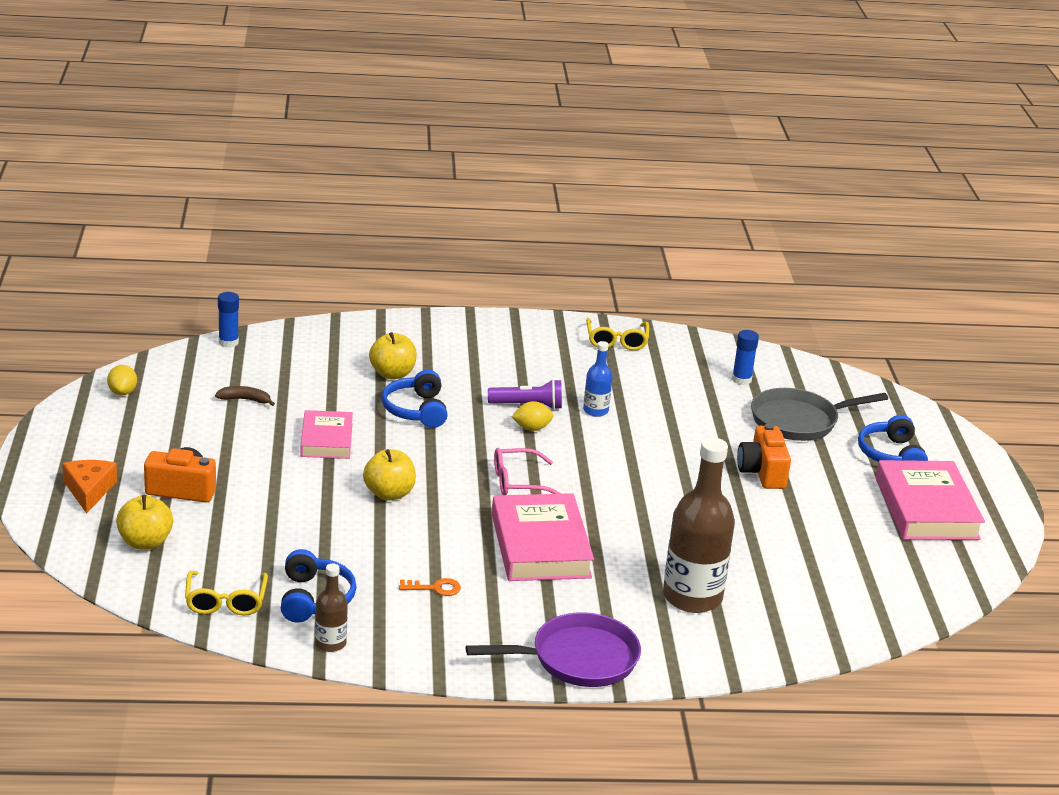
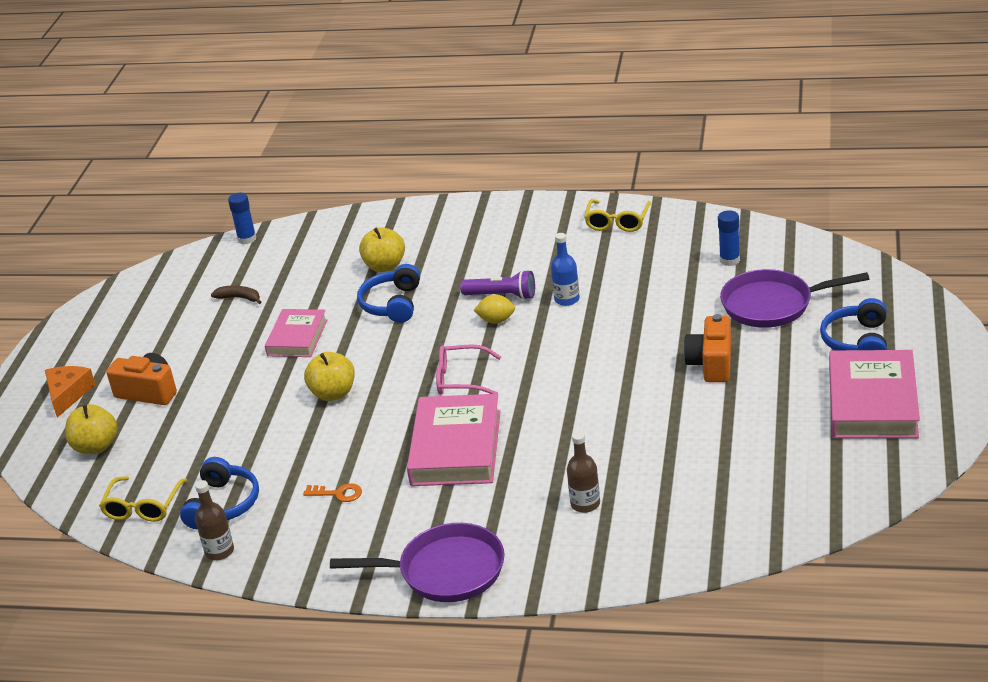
camera: 20 degrees right, 5 degrees up
(122, 392) = (134, 294): yellow lemon -> none
(692, 597) = (585, 504): brown bottle -> brown bottle, size x0.49
(798, 421) = (772, 305): grey pan -> purple pan

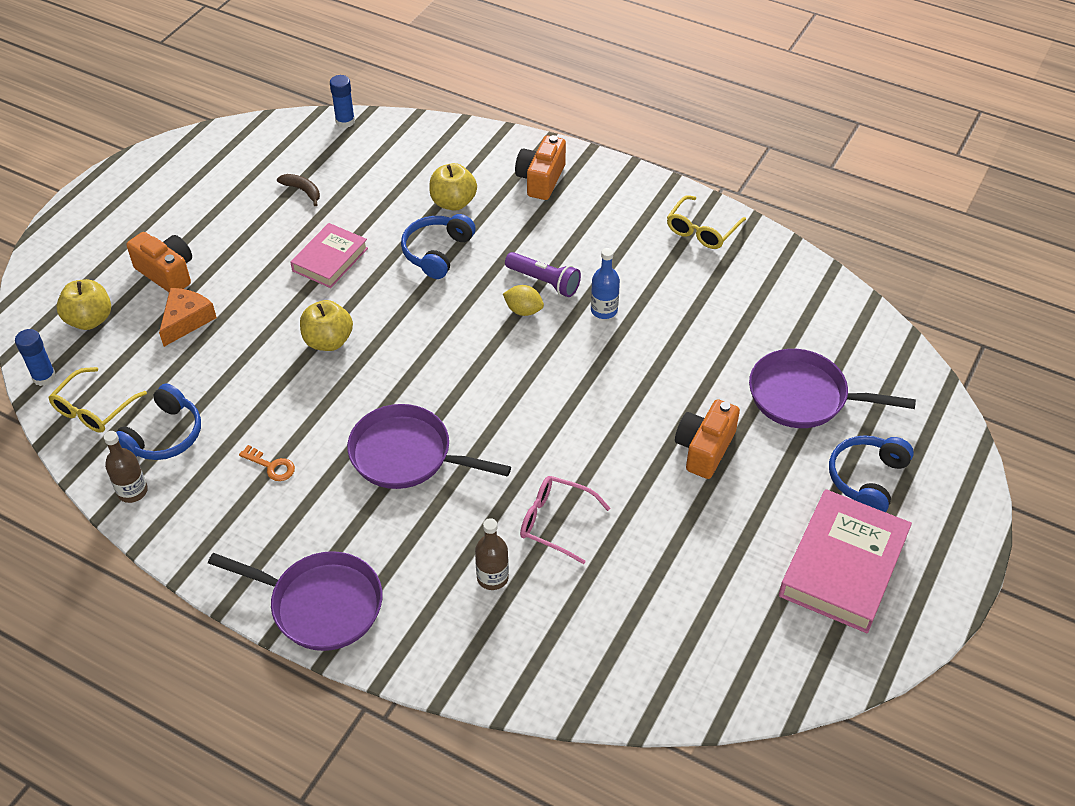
camera: 15 degrees right, 15 degrees up
(68, 394) = (97, 247): orange cheese -> orange cheese (186, 320)
(454, 228) = (541, 179): none -> orange camera
(456, 448) = (407, 455): pink book -> purple pan
(460, 379) = (453, 371): pink glasses -> pink glasses (555, 522)
(729, 260) = (789, 322): blue glue stick -> blue glue stick (44, 377)

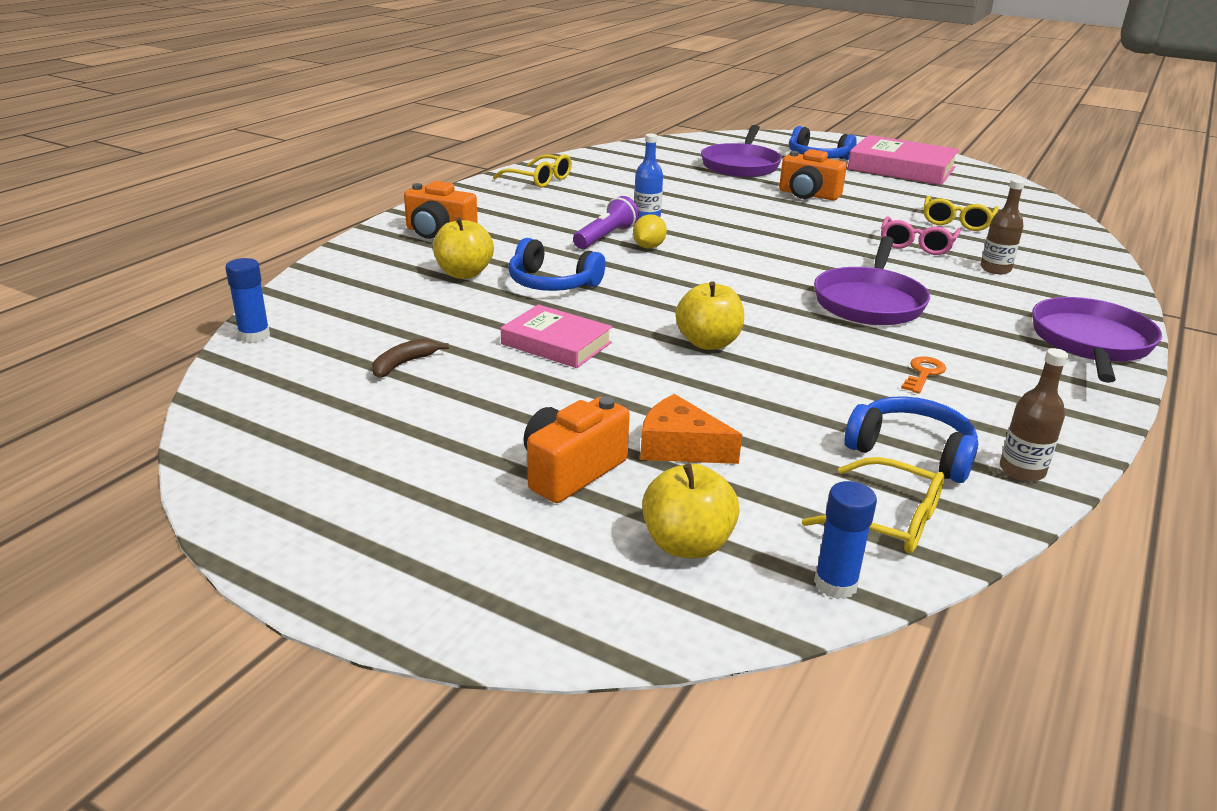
camera: 90 degrees left, 20 degrees down
(635, 578) = (956, 222): none -> yellow glasses

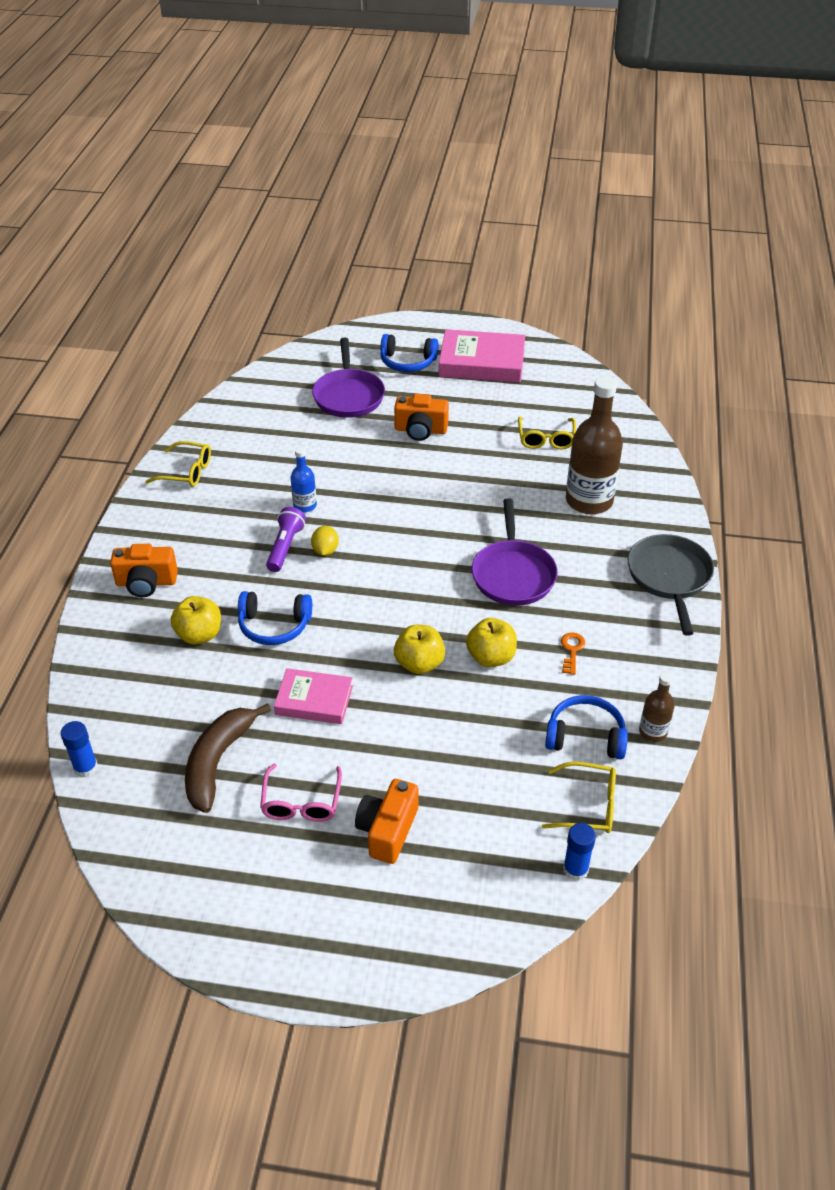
camera: 20 degrees left, 15 degrees up
(403, 364) = (218, 762): brown banana -> brown banana, size x2.06
(680, 447) = (444, 782): orange cheese -> none
(687, 544) = (483, 869): yellow apple -> yellow apple (491, 657)
(916, 245) = (525, 483): pink glasses -> pink glasses (301, 803)
(995, 269) = (589, 501): brown bottle -> brown bottle, size x2.04
(1091, 343) = (669, 577): purple pan -> grey pan

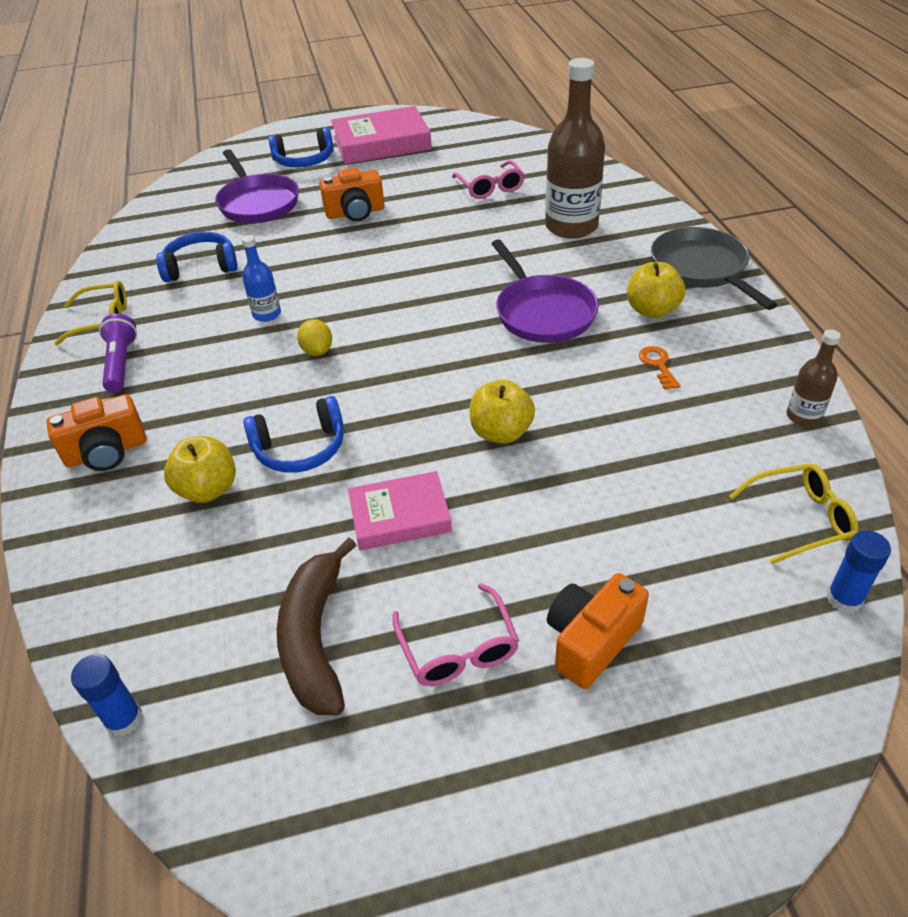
camera: 20 degrees left, 0 degrees up
(285, 547) = (267, 361): purple flashlight -> purple flashlight (121, 364)
(387, 830) = (591, 641): orange camera -> orange camera turned 45 degrees clockwise
(491, 657) = (577, 399): yellow apple -> yellow apple (652, 310)
(546, 439) = (490, 187): yellow glasses -> pink glasses
(585, 736) = (738, 446): blue headphones -> blue headphones (201, 267)

